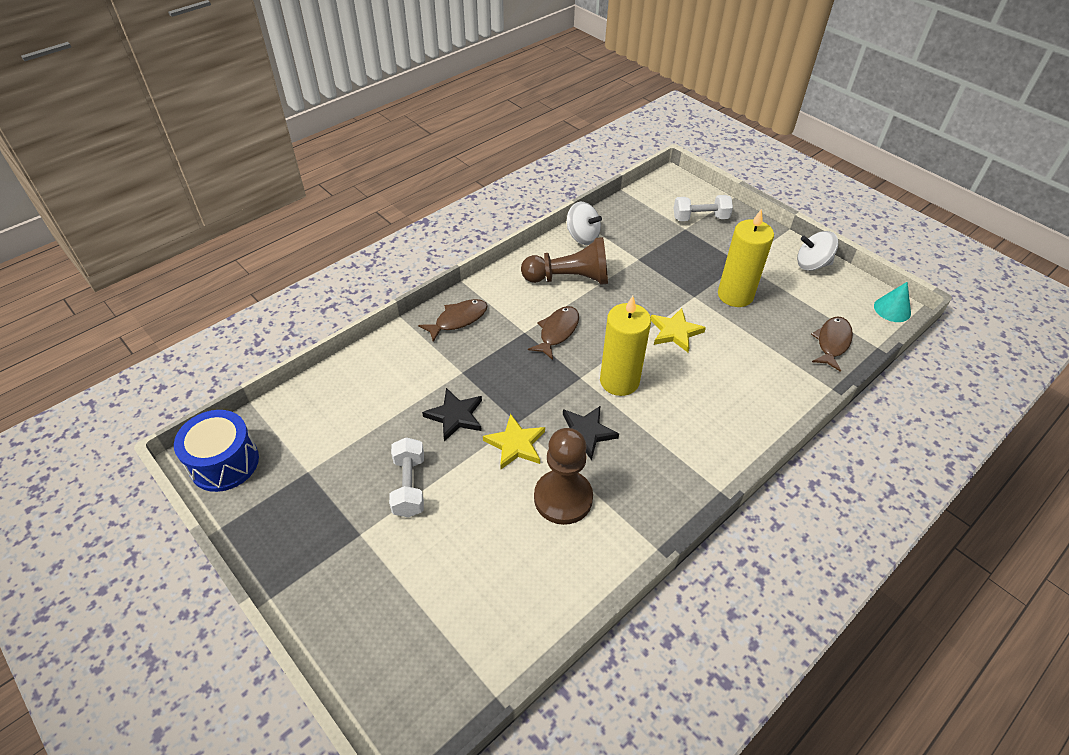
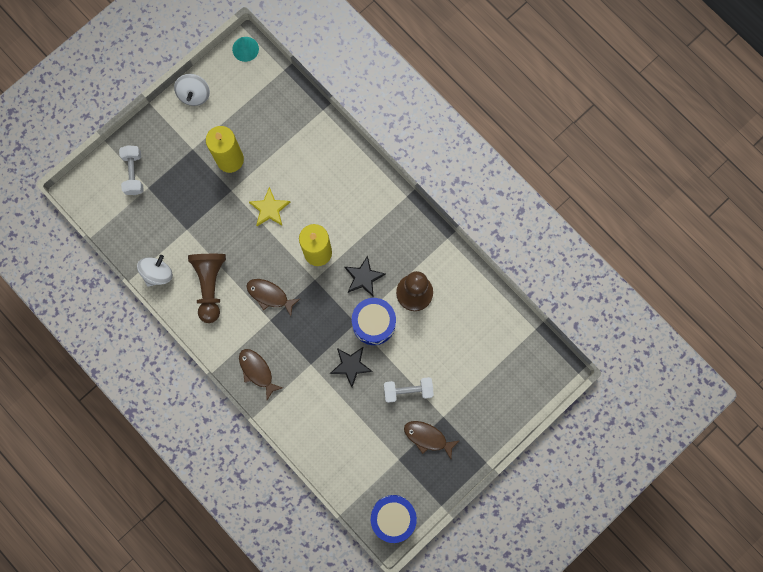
camera: 90 degrees left, 30 degrees up
(515, 444) = (374, 323): yellow star -> blue drum
(832, 342) = (280, 100): brown fish -> brown fish (427, 437)

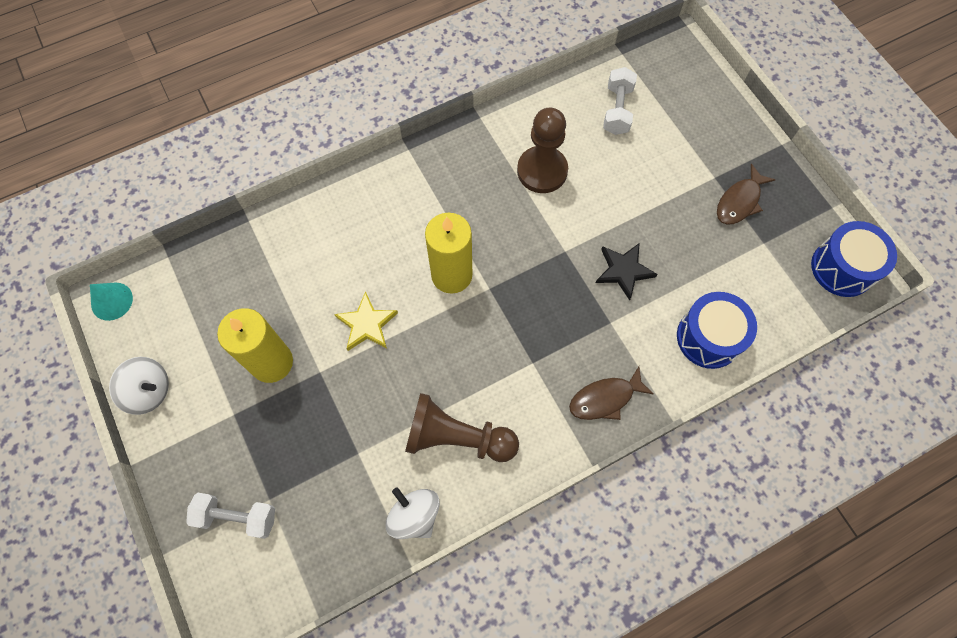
camera: 75 degrees left, 10 degrees down
(270, 295) = (496, 354): brown fish -> none
(363, 277) = (504, 226): black star -> none
(374, 323) = (571, 229): blue drum -> blue drum (708, 337)
(408, 390) = (672, 209): white dumbbell -> white dumbbell (617, 110)

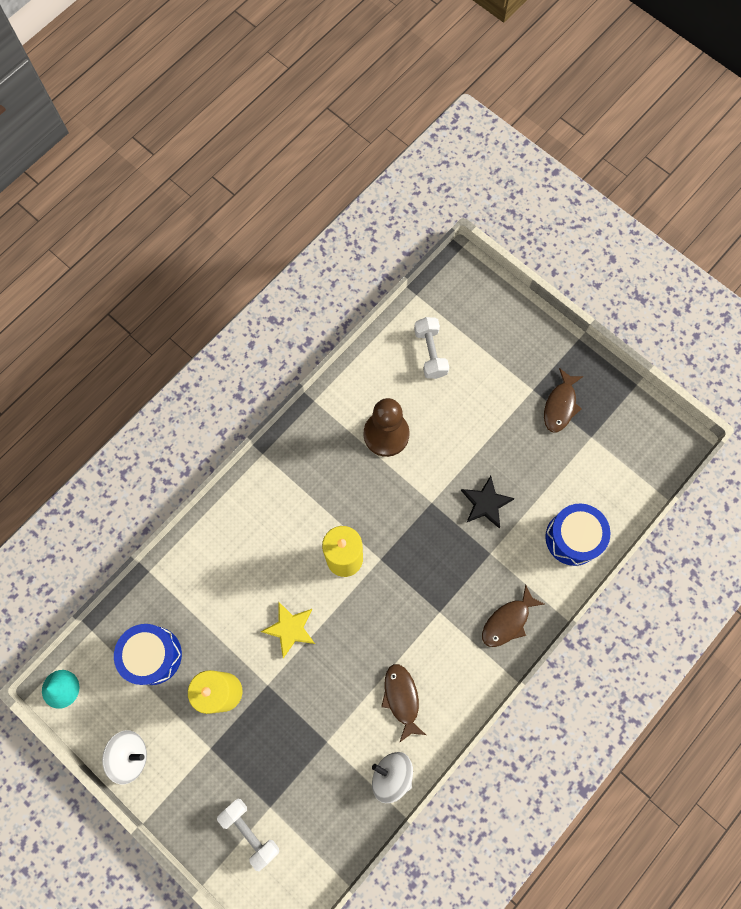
camera: 20 degrees left, 5 degrees up
(237, 517) = (250, 831): white dumbbell -> white dumbbell turned 60 degrees clockwise
(457, 437) = (401, 698): brown pawn -> brown fish
(842, 268) = (660, 437): blue drum -> blue drum (153, 655)

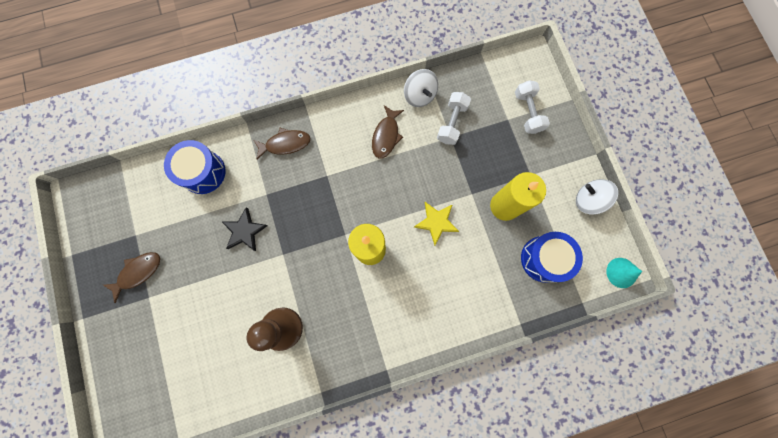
camera: 150 degrees left, 5 degrees up
(430, 353) = (203, 378): white dumbbell -> white dumbbell (451, 123)

